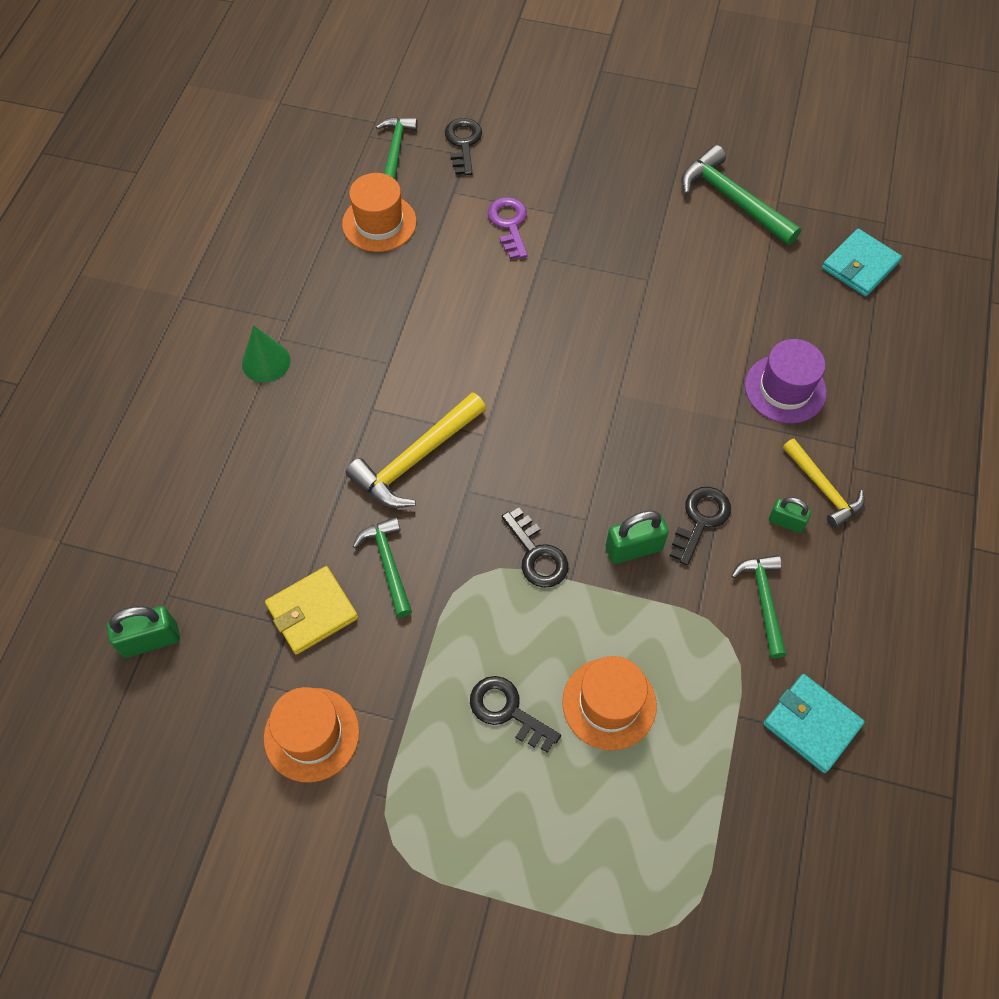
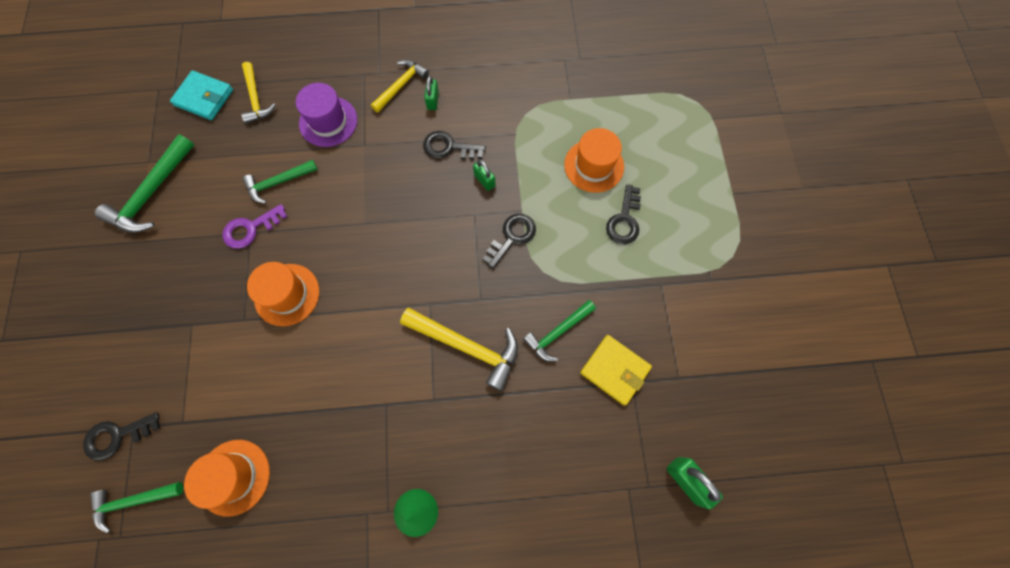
camera: 110 degrees left, 10 degrees up
(311, 734) = (695, 332): orange hat -> orange hat (287, 294)
(509, 224) = (212, 358): purple key -> purple key (250, 229)
(633, 548) = (484, 180): green padlock -> green padlock, size x0.64
(763, 601) = (492, 101): green hammer -> green hammer (278, 182)
(811, 724) = (559, 63): turquoise wallet -> none
(844, 318) = (256, 98): none -> yellow hammer

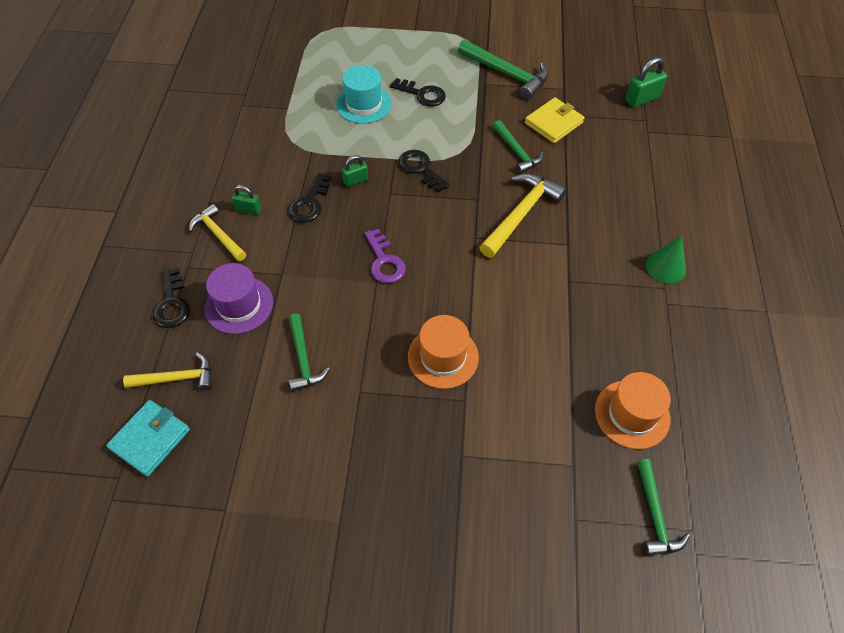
camera: 80 degrees left, 15 degrees down
(117, 436) = (584, 536): black key -> black key (172, 303)
(152, 193) = (274, 503): green hammer -> green hammer (506, 74)
(250, 229) = (355, 390): purple key -> purple key (384, 261)
(594, 166) = (364, 104): orange hat -> turquoise hat

